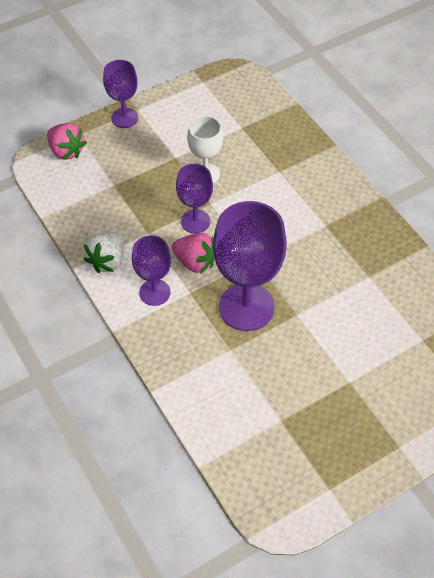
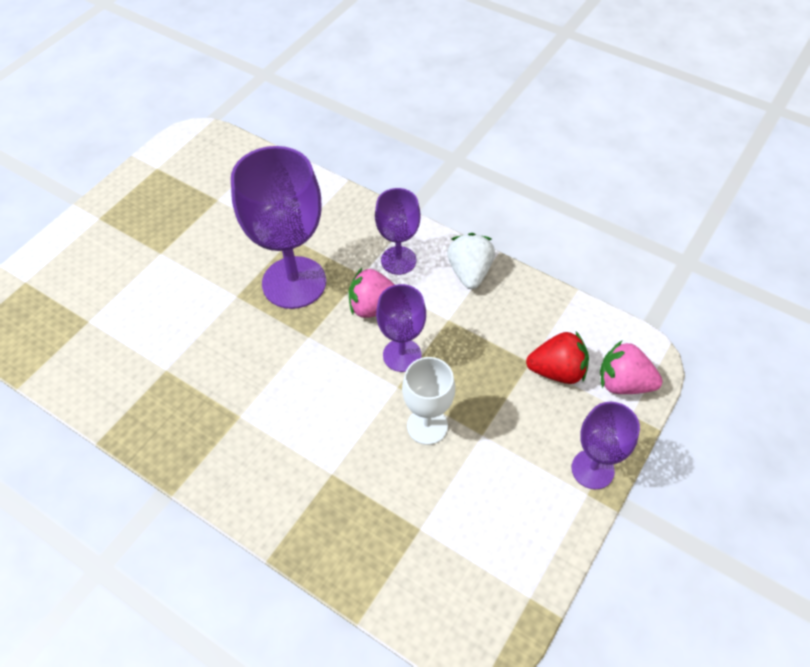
camera: 155 degrees right, 0 degrees up
(101, 173) = (557, 371): none -> red strawberry

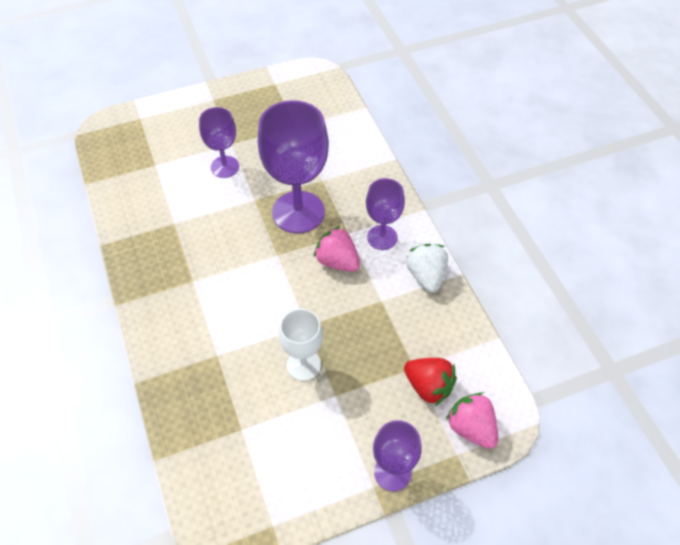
camera: 35 degrees right, 0 degrees up
(402, 355) = (328, 306): purple goblet -> purple goblet (225, 167)
(469, 272) = (426, 276): white strawberry -> white strawberry turned 45 degrees counterclockwise

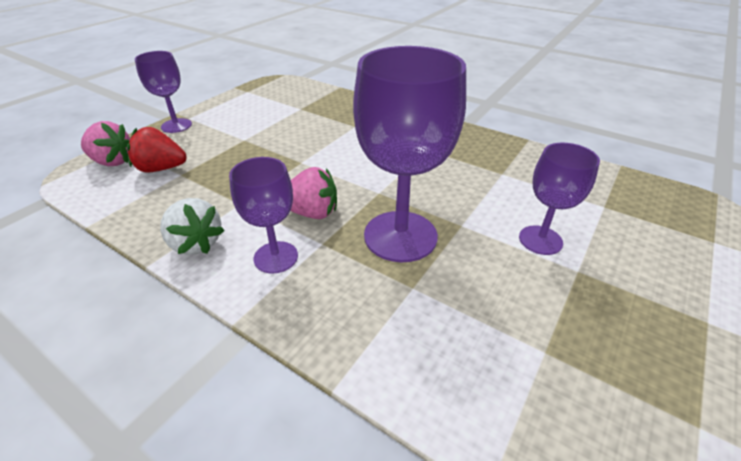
camera: 145 degrees right, 15 degrees down
(303, 365) = (283, 143): white goblet -> none

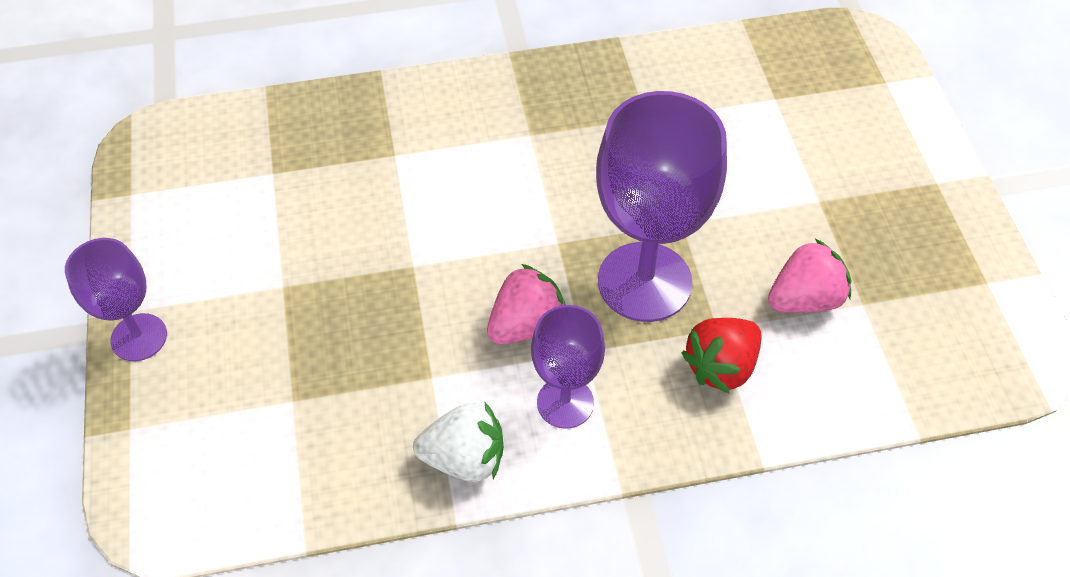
camera: 45 degrees left, 15 degrees up
(113, 161) = (161, 459): pink strawberry -> pink strawberry (804, 299)
(161, 168) = (252, 414): red strawberry -> red strawberry (721, 366)
(540, 240) = (762, 188): purple goblet -> none

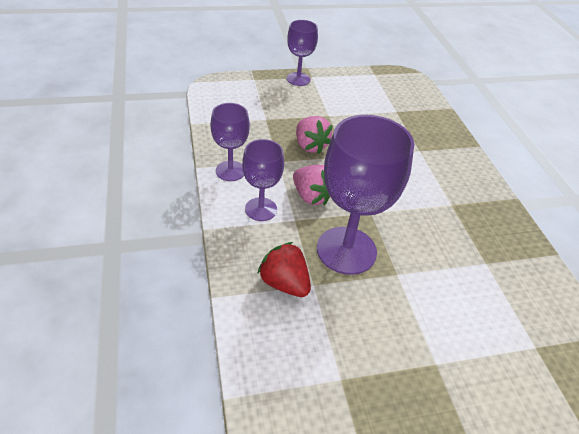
camera: 85 degrees right, 10 degrees down
(464, 458) = (230, 171): white strawberry -> purple goblet
(804, 299) = (341, 339): pink strawberry -> pink strawberry (310, 146)

